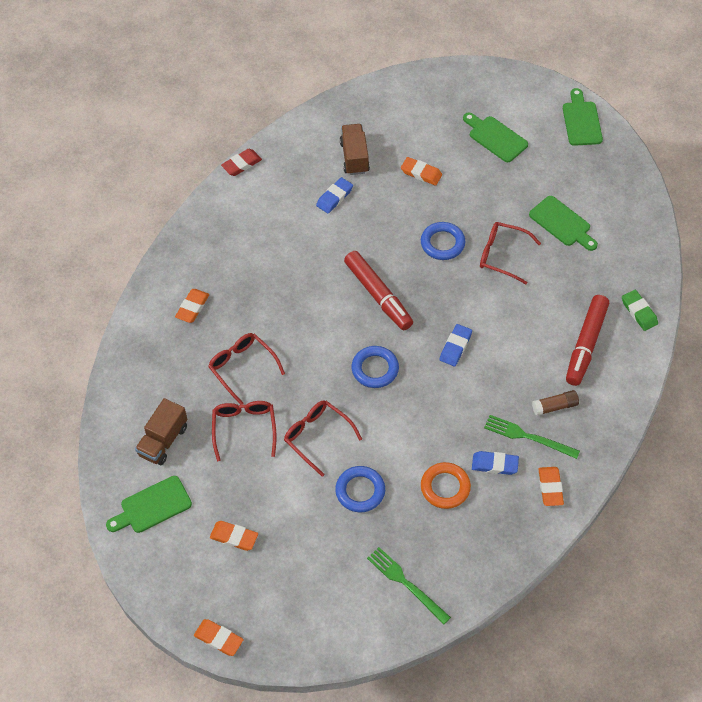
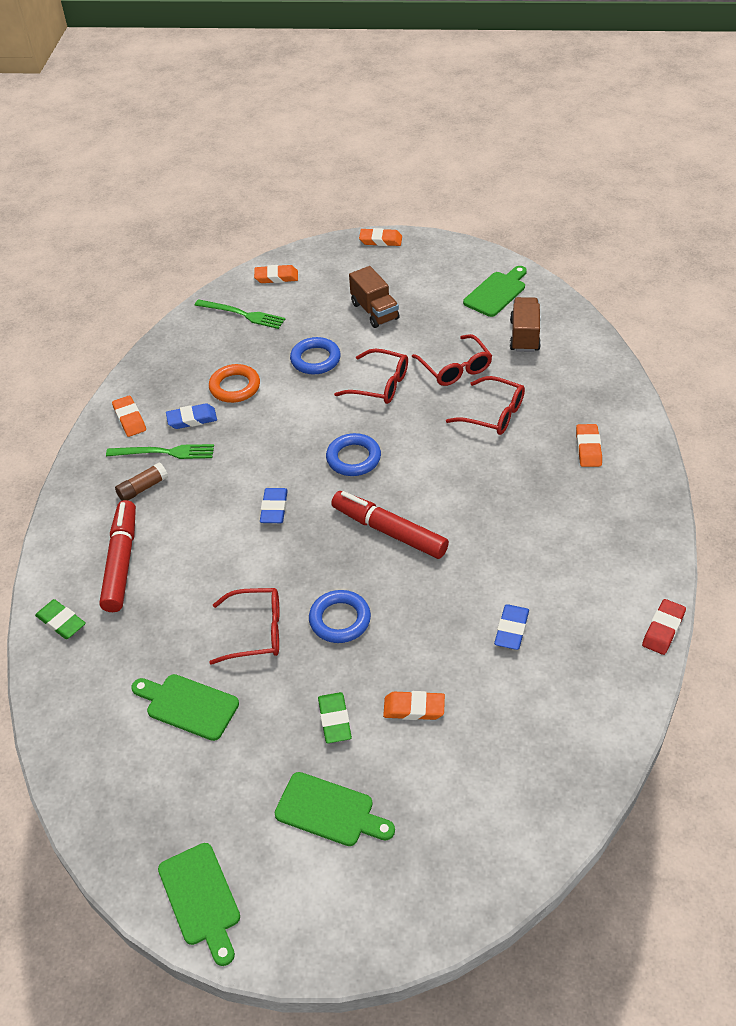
camera: 160 degrees right, 10 degrees down
(234, 537) = (410, 296): orange eraser -> orange eraser (276, 277)
(354, 157) = (520, 697): brown truck -> brown truck (374, 311)
(472, 183) = (335, 720): none -> green eraser

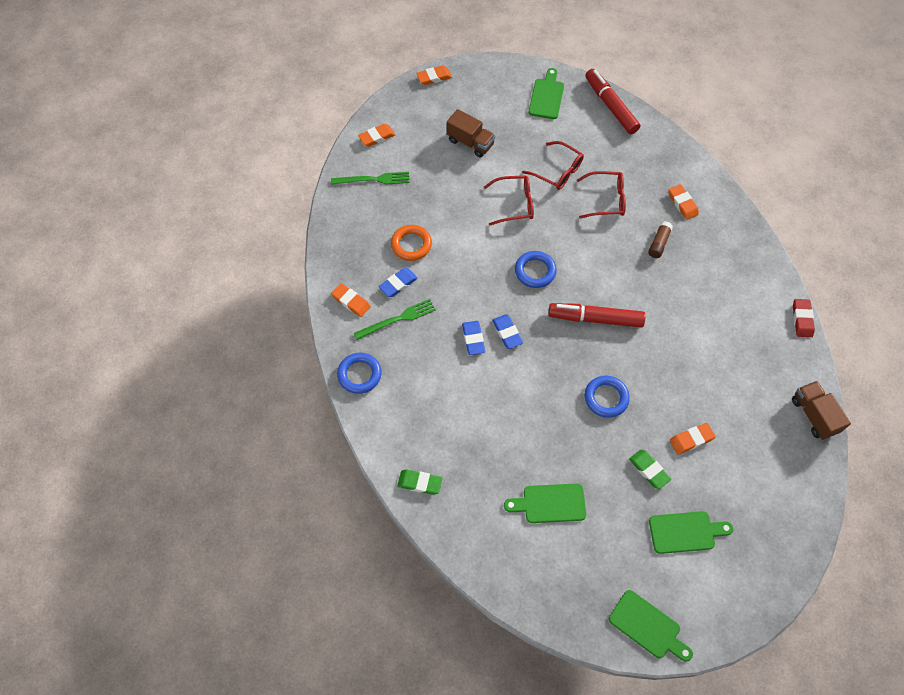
camera: 30 degrees left, 15 degrees up
(121, 562) = (429, 419): red marker -> red marker (610, 106)
(143, 488) = (402, 355): brown glue stick -> brown glue stick (659, 243)
(256, 632) = (558, 430): red glasses -> none
(315, 359) = (454, 199): blue ring -> blue ring (359, 374)
(511, 629) = (715, 358): blue eraser -> blue eraser (473, 339)
(524, 336) = (588, 127): brown truck -> brown truck (814, 415)

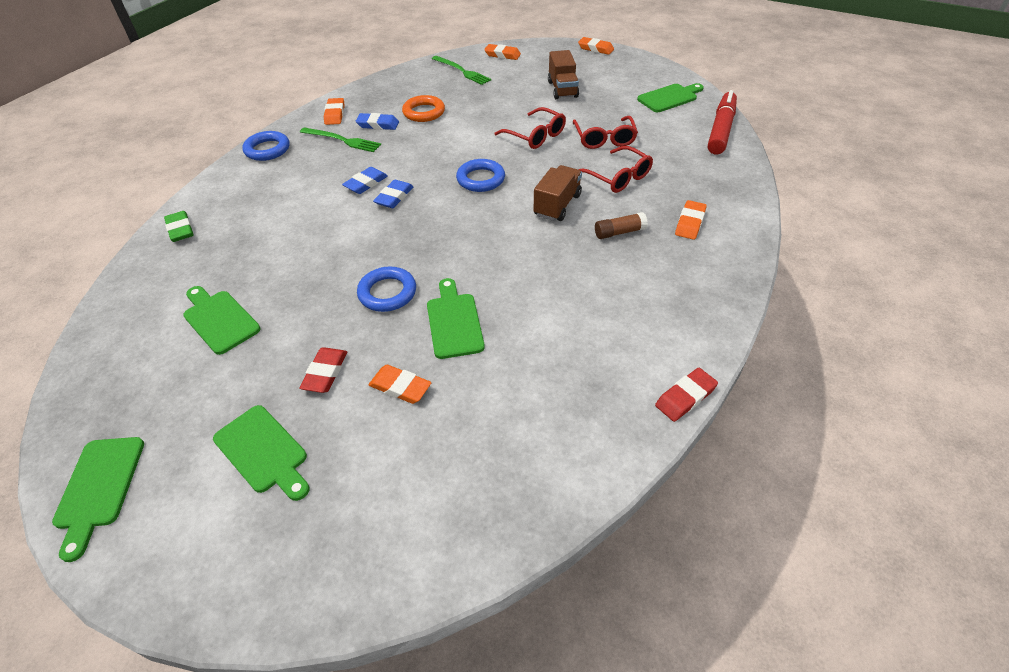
camera: 50 degrees right, 15 degrees down
(595, 318) = (474, 238): red marker -> none
(649, 470) = (325, 372): green eraser -> red eraser
(662, 381) = (454, 322): none -> green cutting board
(814, 415) = (559, 492): brown truck -> brown truck (557, 205)

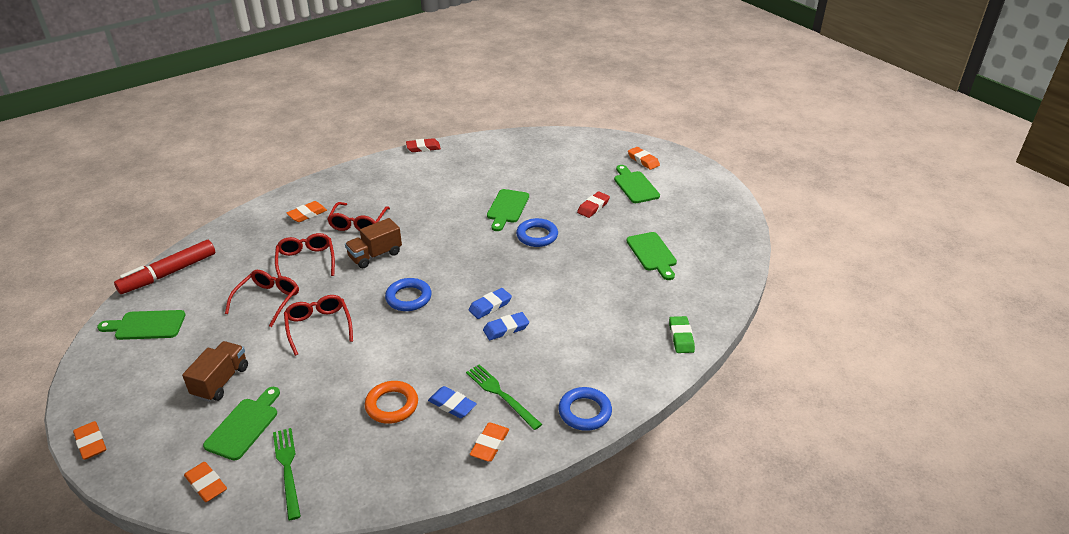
camera: 155 degrees left, 10 degrees down
(99, 488) = (718, 196): green cutting board -> green cutting board (244, 426)
(400, 387) = (555, 189): orange eraser -> orange eraser (643, 160)
(619, 232) = (358, 223): brown glue stick -> red glasses

